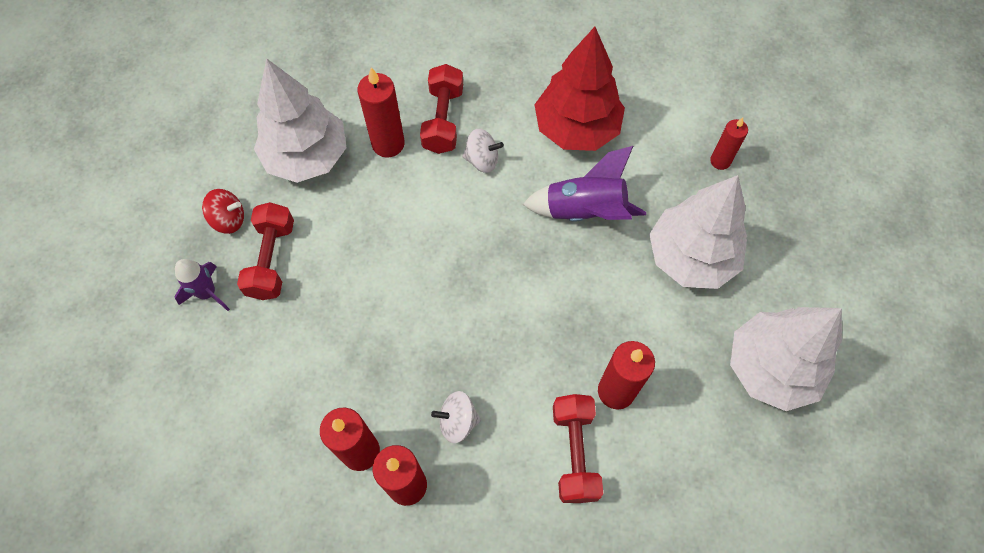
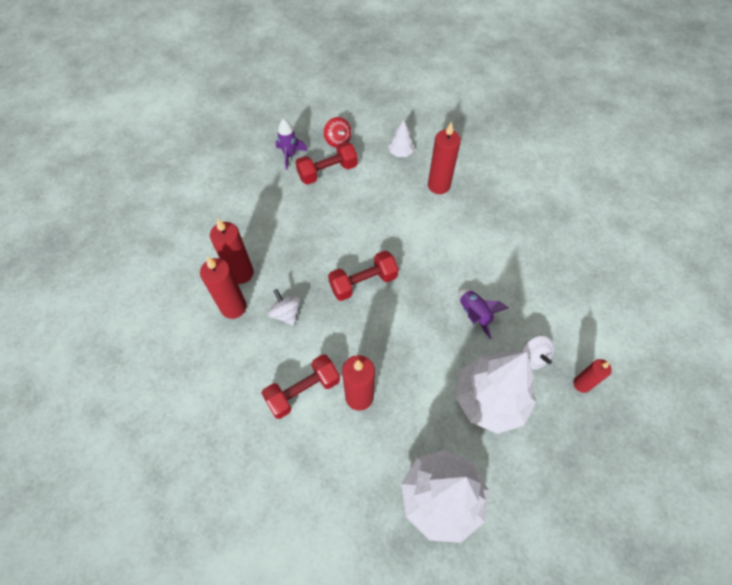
camera: 60 degrees right, 5 degrees down
(307, 157) = (400, 153): white tree -> white tree, size x0.44
(443, 119) = (477, 204): red dumbbell -> red dumbbell (363, 282)
(482, 160) = (466, 238): white spinning top -> white spinning top (532, 357)
(576, 128) = (531, 279): red tree -> none
(585, 211) = (474, 314): purple rocket -> purple rocket, size x0.65

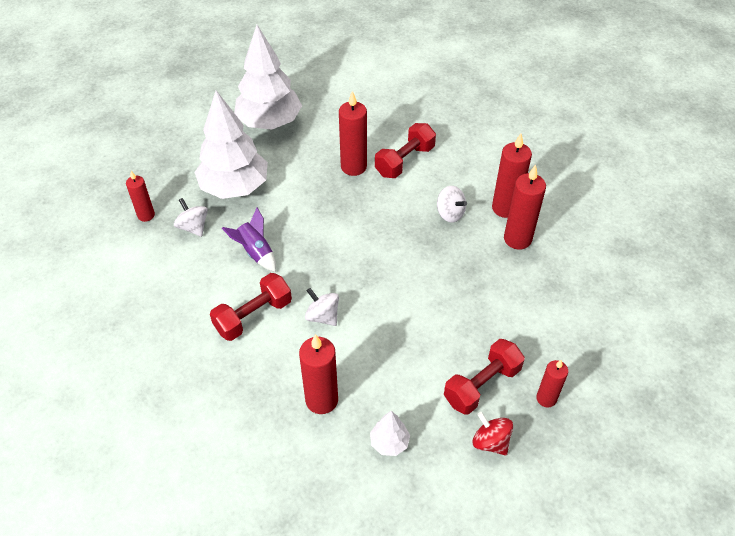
camera: 165 degrees right, 10 degrees down
(290, 155) = (546, 398): purple rocket -> red candle
(363, 282) = (382, 258): red dumbbell -> red dumbbell (253, 316)
(426, 243) = (322, 316): none -> white spinning top

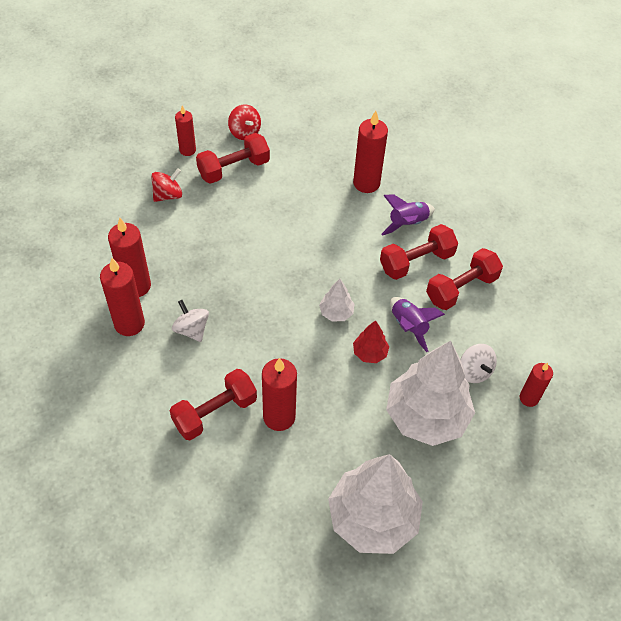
camera: 170 degrees left, 5 degrees up
(205, 297) = (461, 288): none -> red dumbbell
(267, 357) = (407, 223): none -> purple rocket
(288, 224) = (369, 353): none -> red tree
(322, 316) = (352, 248): white spinning top -> none
(389, 442) = (320, 146): white tree -> white tree (336, 313)
(537, 336) = (168, 195): none -> red spinning top

